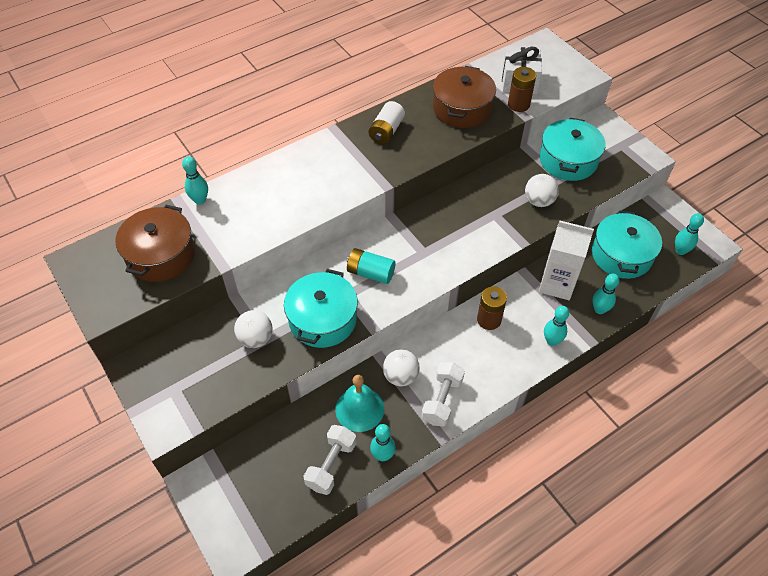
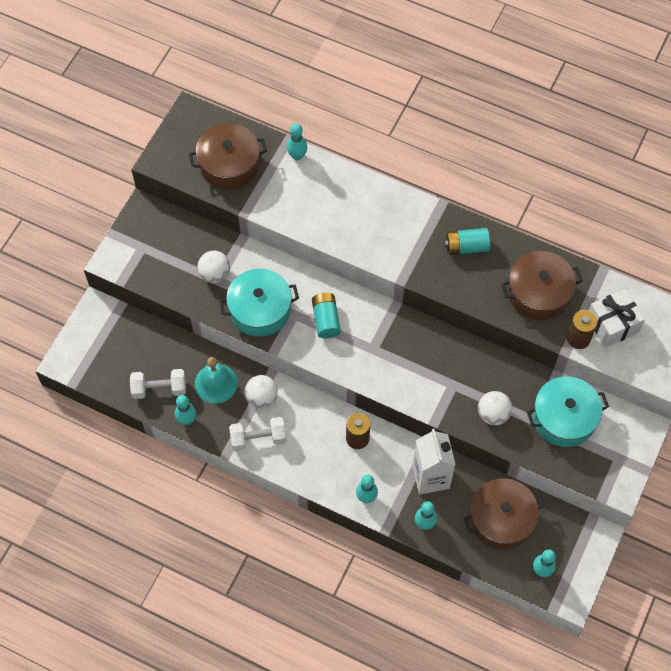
camera: 60 degrees right, 10 degrees up
(386, 131) = (466, 247): white battery -> turquoise battery
(621, 255) = (501, 519): turquoise pot -> brown pot

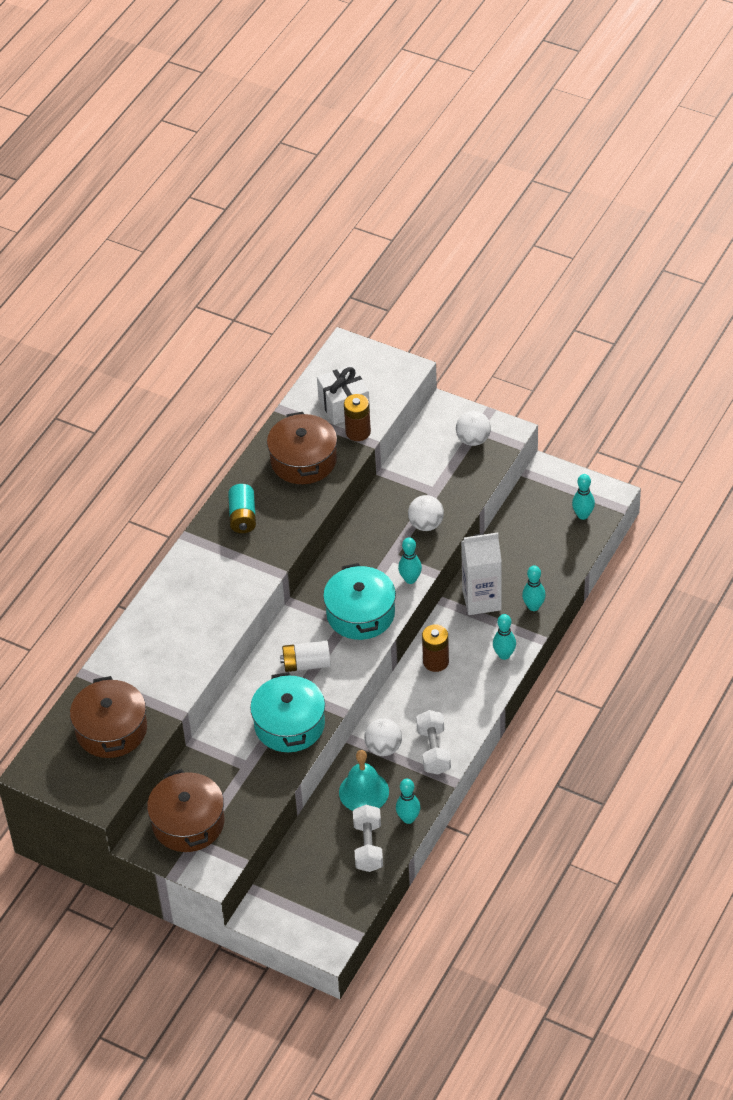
camera: 85 degrees left, 15 degrees down
(215, 274) = (239, 768): white ball -> white ball (473, 440)
(297, 156) = (107, 665): turquoise bowling pin -> turquoise bowling pin (410, 579)
(326, 320) = (306, 664): turquoise battery -> white battery
(501, 519) = (529, 544): brown pot -> brown pot (188, 823)
(564, 418) = (432, 469): turquoise pot -> turquoise pot (360, 614)

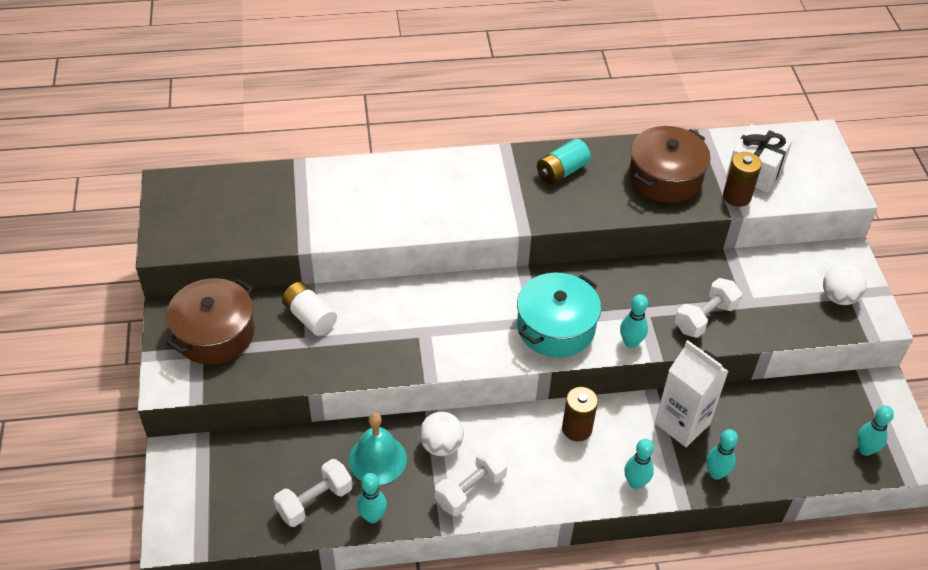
camera: 50 degrees right, 0 degrees up
(111, 730) = (251, 212): brown pot -> none
(289, 724) = (383, 346): turquoise pot -> none
(306, 664) = (462, 319): white battery -> white battery (310, 317)
(426, 524) = (705, 318): white ball -> white dumbbell

